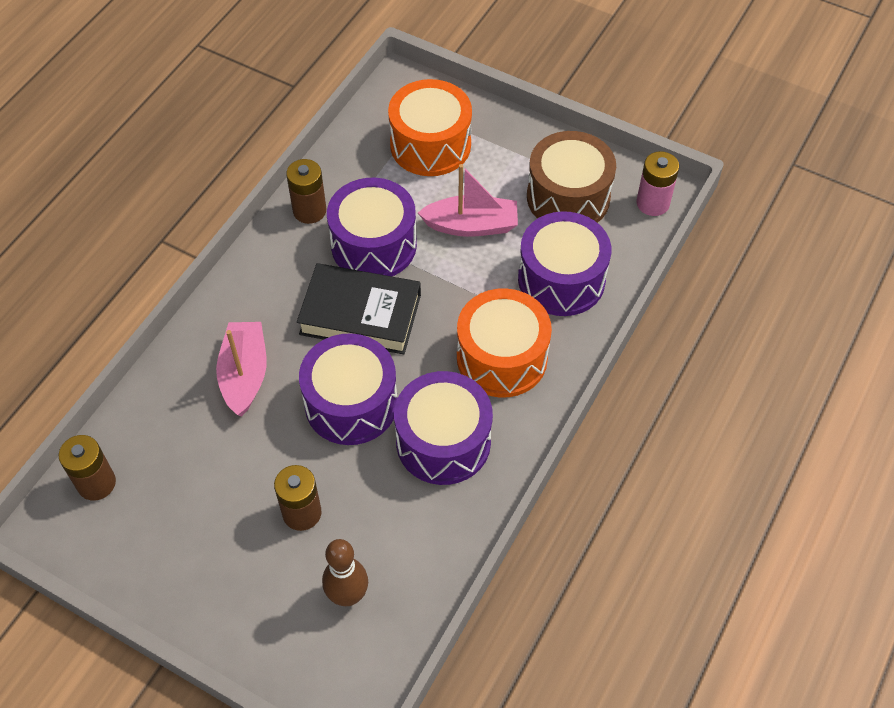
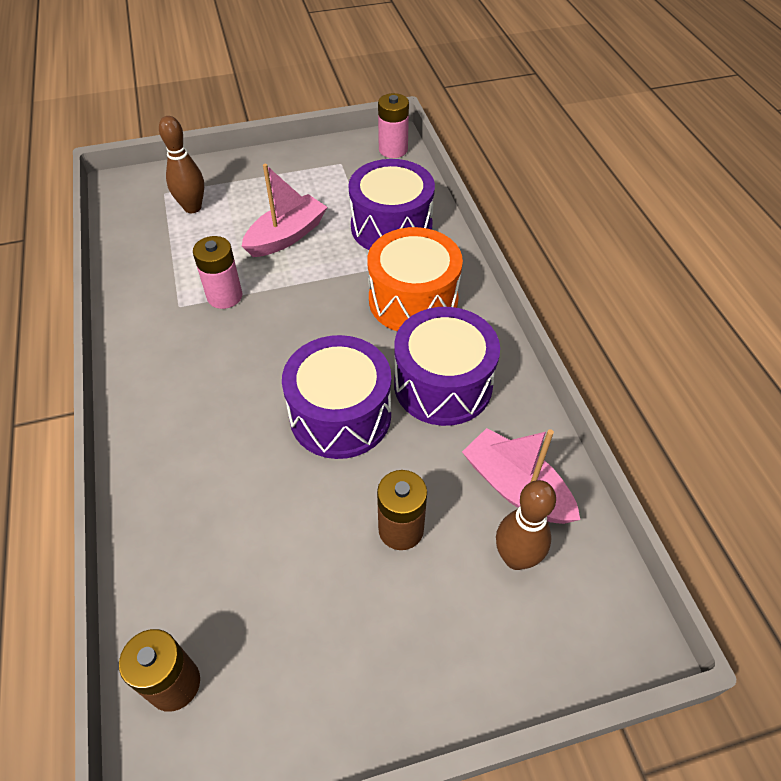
camera: 45 degrees left, 5 degrees down
(245, 374) = (221, 465): pink boat -> pink boat (516, 487)
(309, 210) = (140, 309): brown battery -> none
(360, 314) = (271, 349): black book -> none
(374, 245) = (224, 296): purple drum -> pink battery
(430, 145) = (192, 207): orange drum -> brown bowling pin
(568, 197) = (334, 179): brown drum -> none

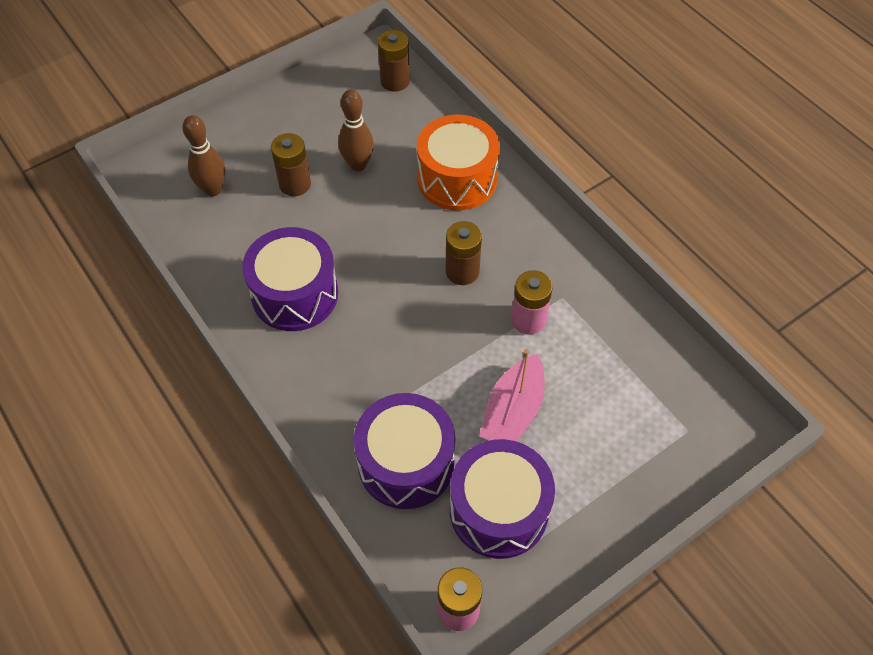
camera: 160 degrees right, 5 degrees up
(192, 207) = (639, 418): brown bowling pin -> brown bowling pin (358, 164)
(257, 357) = (462, 271): none -> brown battery
(340, 415) = (369, 245): purple drum -> purple drum (498, 510)
(413, 300) = (348, 371): orange drum -> orange drum (457, 179)
(516, 487) = (219, 232): pink boat -> none

